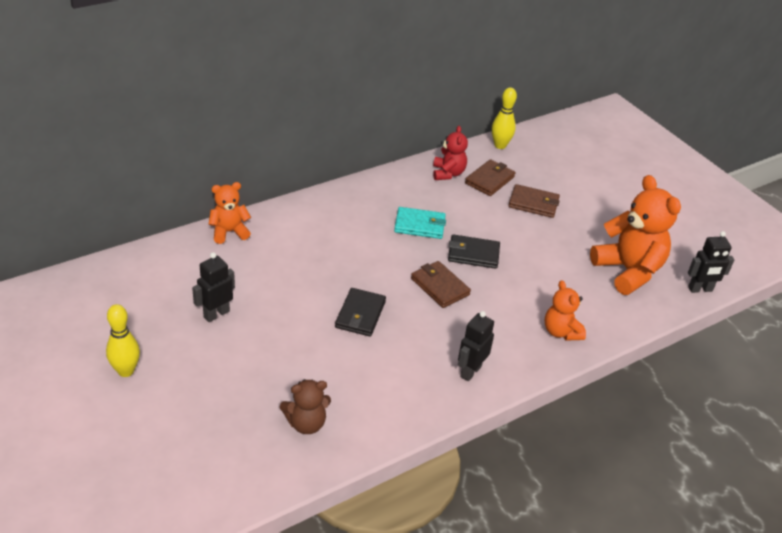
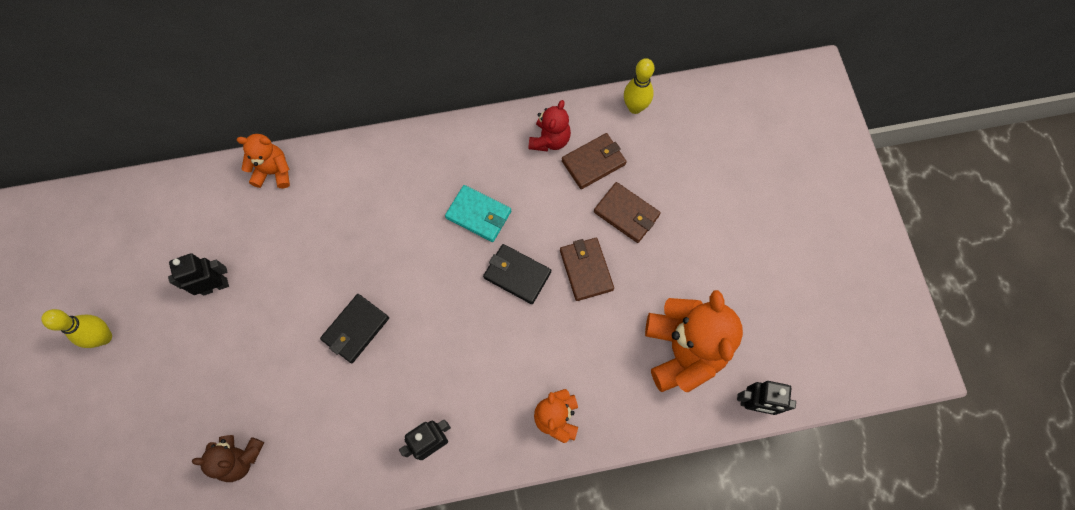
camera: 25 degrees right, 30 degrees up
(440, 286) = (457, 313): brown wallet -> brown wallet (586, 270)

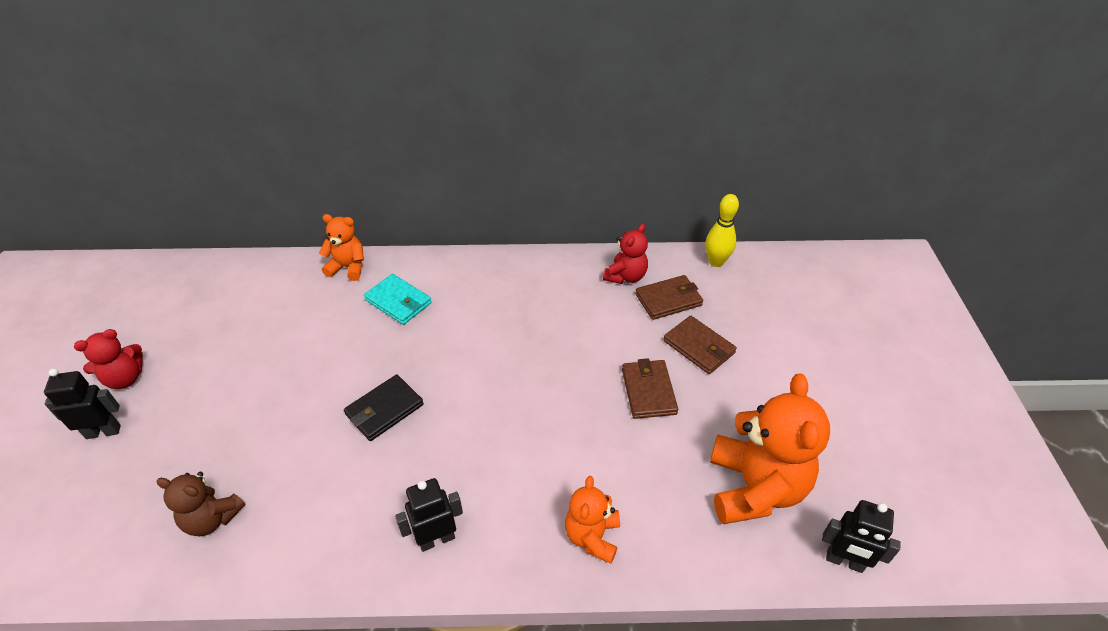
camera: 10 degrees right, 25 degrees down
(104, 337) = (125, 378): yellow bowling pin -> red teddy bear
(215, 286) = (254, 350): black robot -> black robot (103, 431)
(478, 215) = (541, 327): turquoise wallet -> turquoise wallet (398, 301)
(517, 275) = (571, 385): black wallet -> none

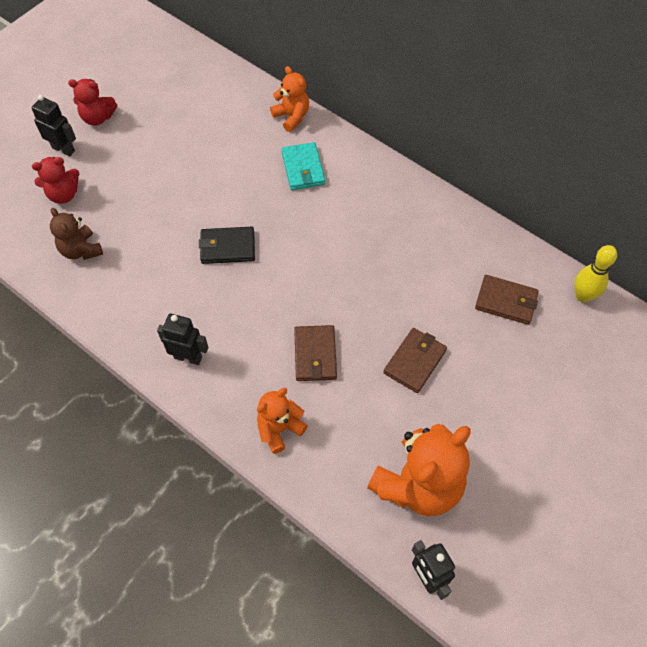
camera: 40 degrees right, 15 degrees up
(625, 276) = (491, 258): red teddy bear -> red teddy bear (63, 194)
(699, 347) = (489, 356): brown wallet -> brown wallet (315, 355)

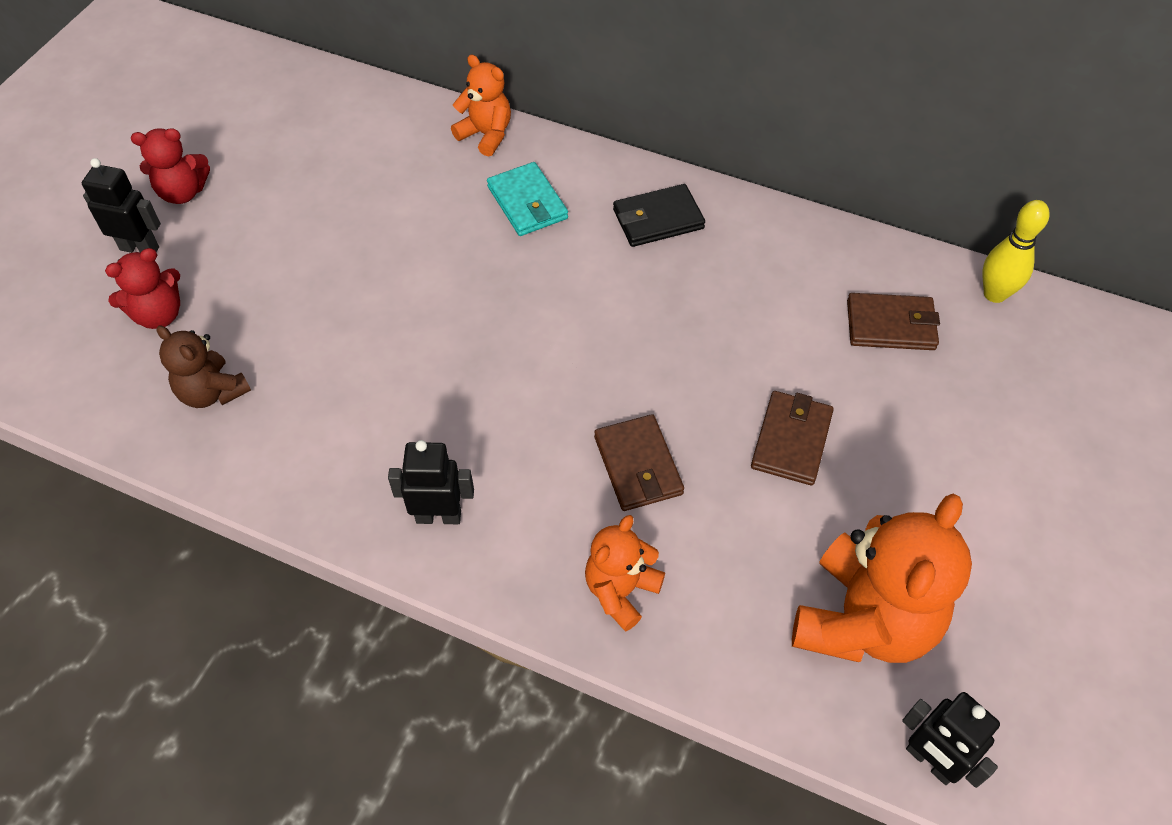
camera: 15 degrees left, 5 degrees down
(227, 247) = (448, 338): black wallet -> black wallet (658, 219)

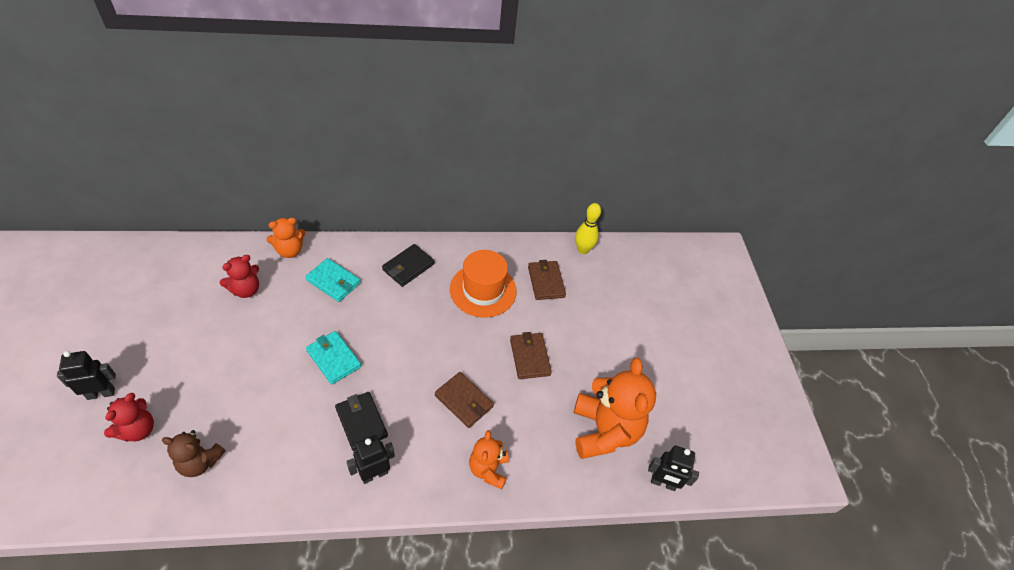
camera: 35 degrees left, 5 degrees down
(183, 192) = (112, 348): red teddy bear -> red teddy bear (246, 290)
(460, 430) = (361, 422): none -> black wallet
(468, 319) = (333, 359): none -> turquoise wallet
(486, 135) = (290, 251): orange teddy bear -> orange teddy bear turned 150 degrees clockwise
(766, 299) = (483, 290): none -> orange hat
(890, 325) = (546, 282): brown wallet -> brown wallet turned 75 degrees counterclockwise

